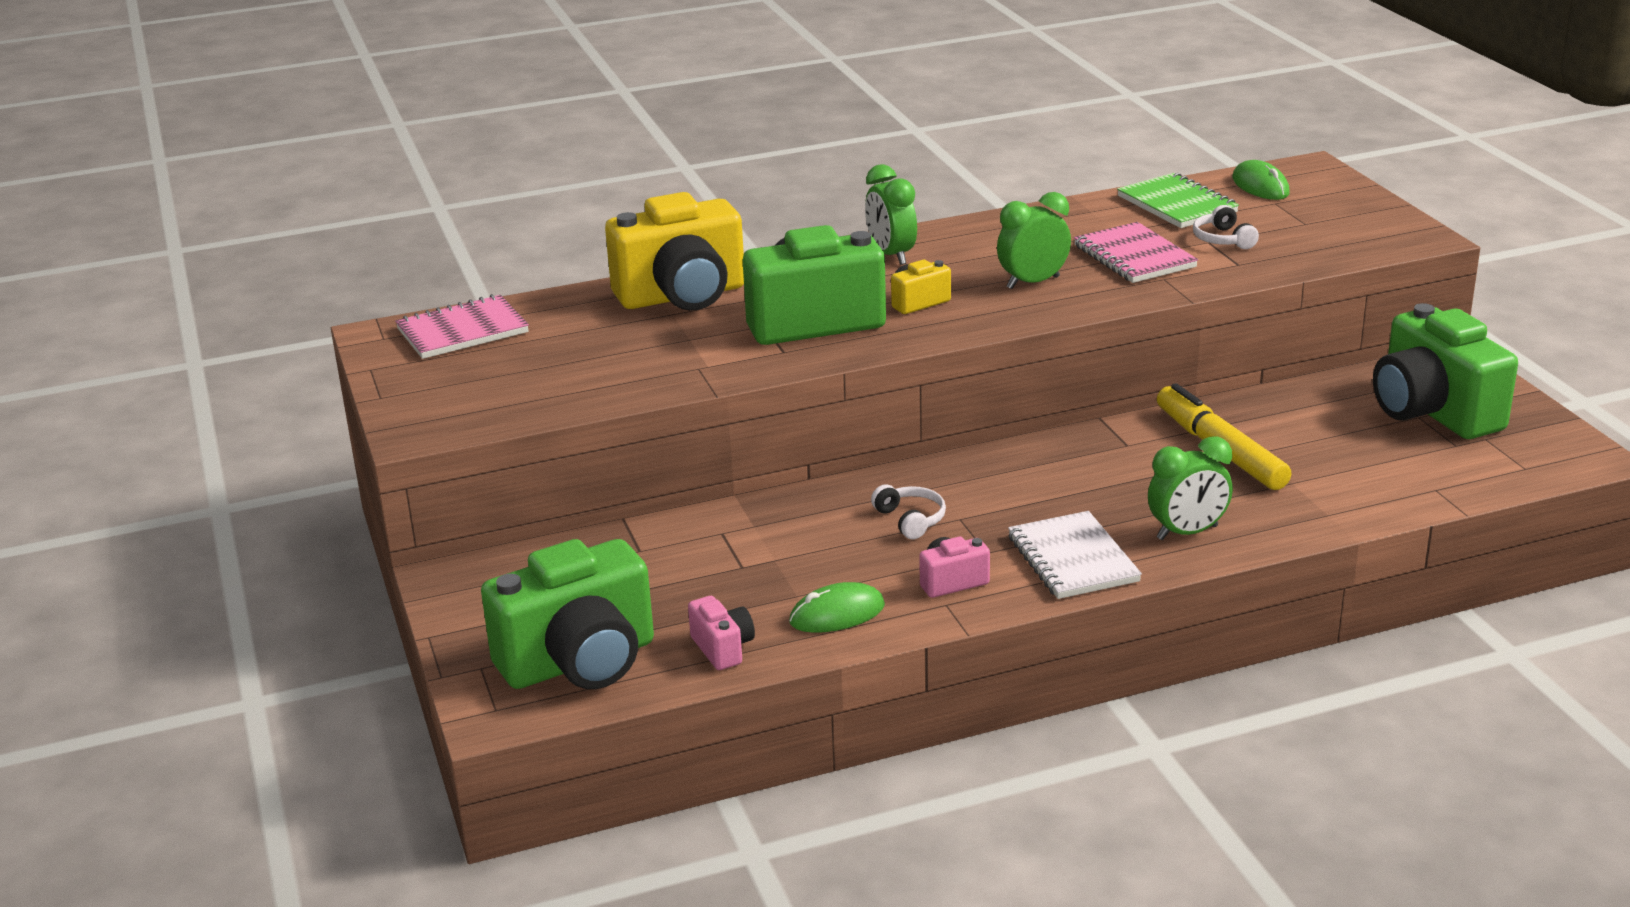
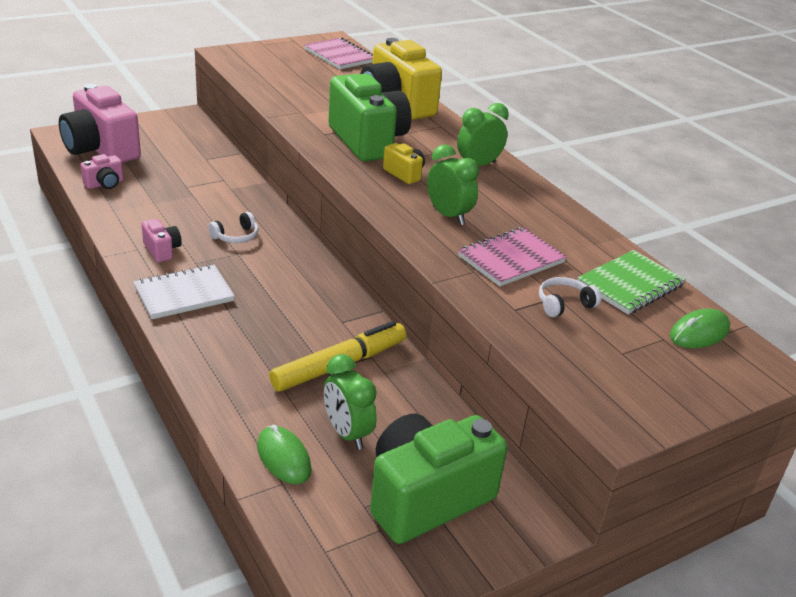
camera: 75 degrees right, 5 degrees up
(580, 662) = (101, 150): green camera -> pink camera
(837, 614) = (132, 215): green mouse -> green mouse (284, 458)
(1187, 533) = (215, 343): green clock -> green clock (347, 433)

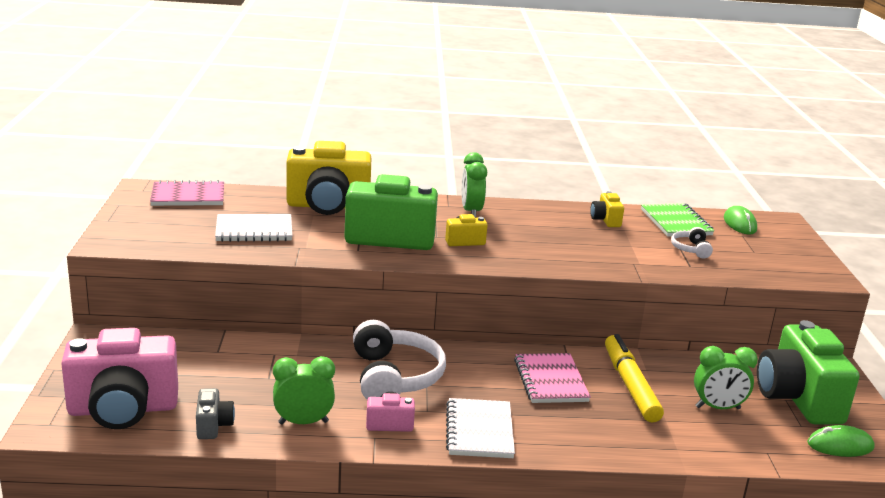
camera: 60 degrees left, 10 degrees down
(105, 184) = (213, 426): pink camera -> grey camera
(236, 236) = (395, 377): white headphones -> white headphones, size x2.10
(284, 458) = (738, 443): green mouse -> green mouse (840, 445)
(309, 90) = (254, 230): none -> white notebook
(448, 215) = (546, 246): green clock -> green clock (303, 422)
(511, 259) = (624, 246): pink notebook -> pink notebook (550, 380)
(566, 239) = (605, 220): none -> yellow camera

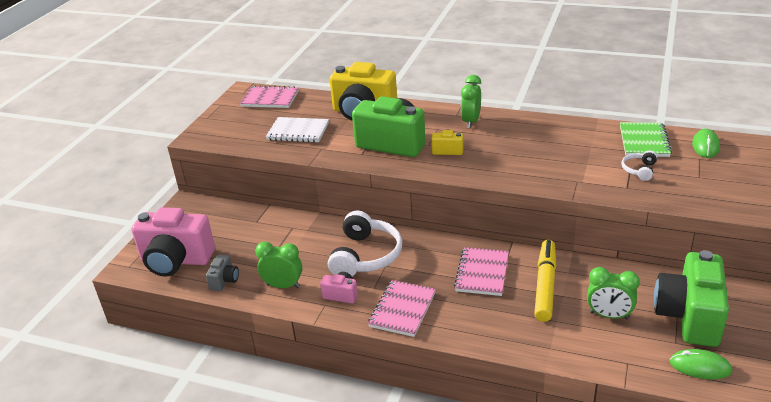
camera: 25 degrees right, 10 degrees up
(479, 431) = (402, 310): white notebook -> pink notebook
(605, 220) = (580, 136): yellow camera -> none

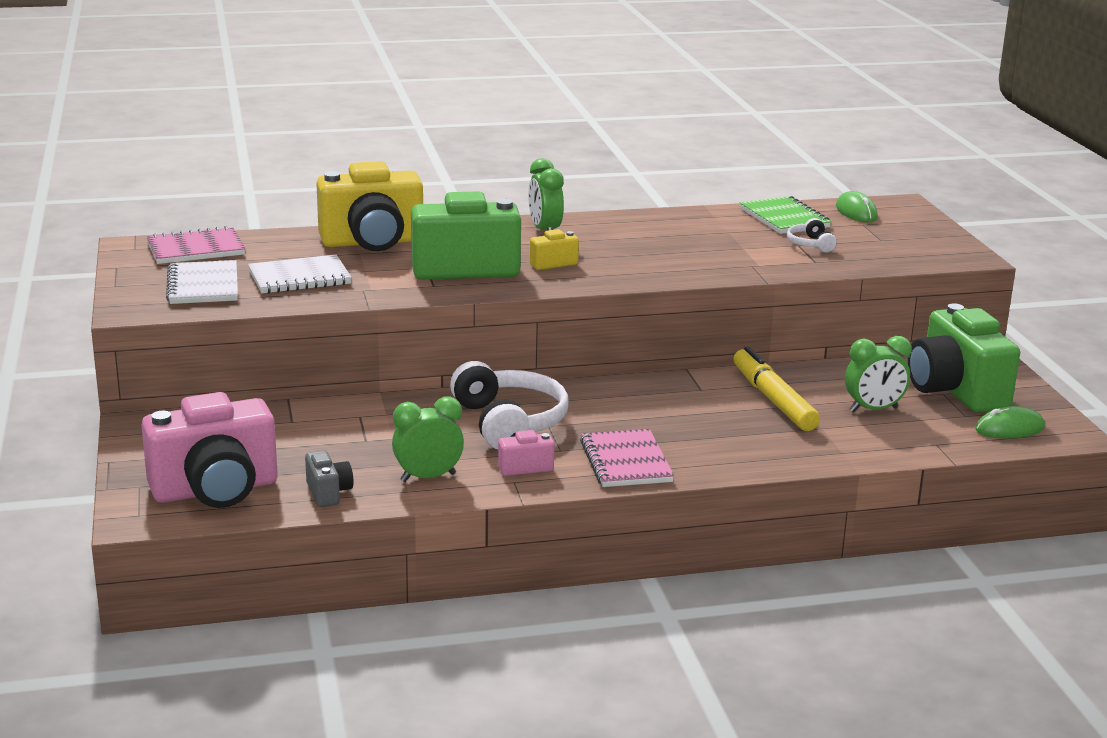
camera: 35 degrees left, 10 degrees down
(246, 127) = (203, 286): none -> white notebook
(482, 273) = (684, 405): pink notebook -> none

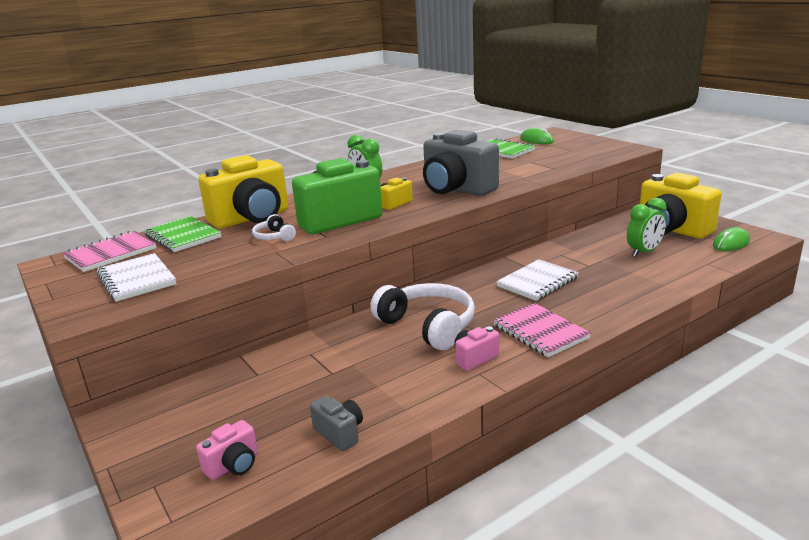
camera: 20 degrees left, 0 degrees up
(215, 490) = (233, 465): pink camera -> pink camera, size x0.45
(282, 247) = (183, 236): none -> green notebook
(299, 278) = (216, 255): white notebook -> white notebook (537, 282)
(428, 477) = (410, 391): green clock -> none
(649, 262) = (456, 189): none -> grey camera
(773, 400) = (580, 262): yellow marker -> none
(810, 244) = (537, 160): white headphones -> white headphones (274, 237)
(955, 391) = (671, 230): green camera -> yellow camera

